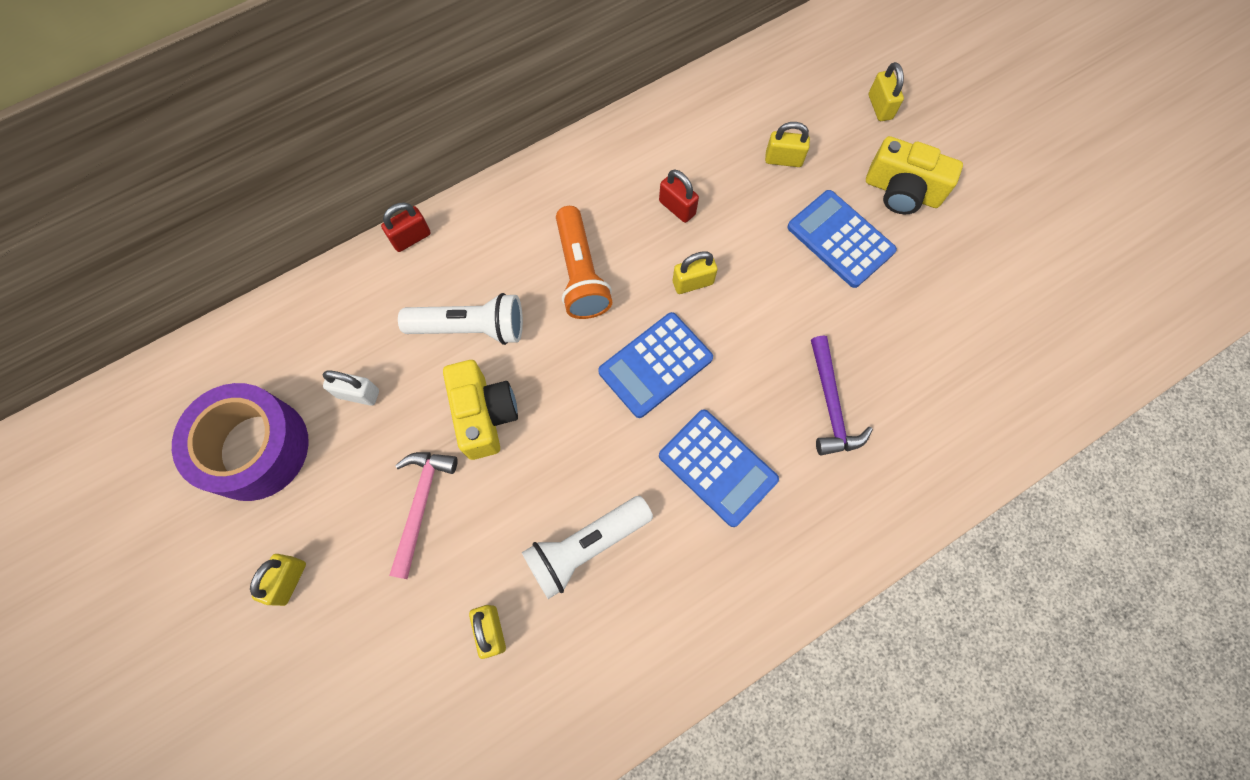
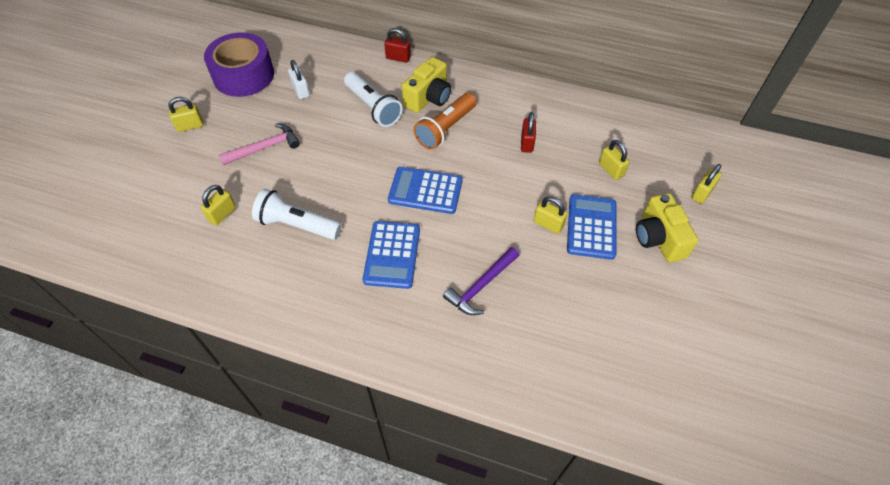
camera: 50 degrees right, 15 degrees down
(484, 415) = (332, 141): yellow camera -> yellow camera (428, 98)
(693, 282) = (490, 177): yellow padlock -> yellow padlock (548, 224)

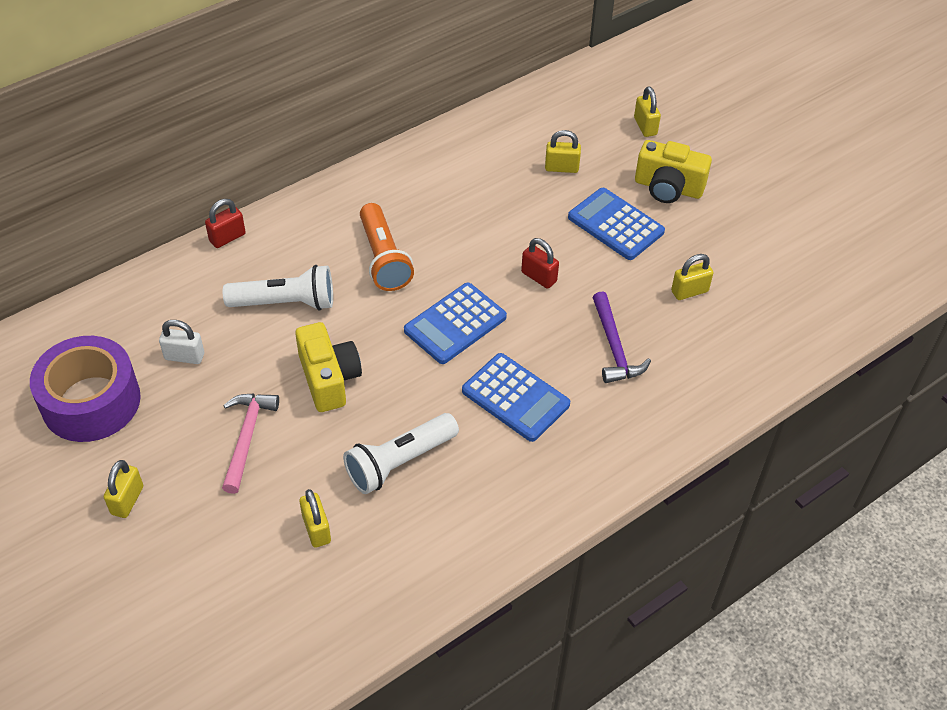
camera: 55 degrees left, 5 degrees down
(428, 98) = (321, 246): yellow camera -> yellow camera (329, 379)
(527, 143) = (468, 206): red padlock -> red padlock (539, 277)
(548, 224) = (585, 253): yellow padlock -> yellow padlock (689, 291)

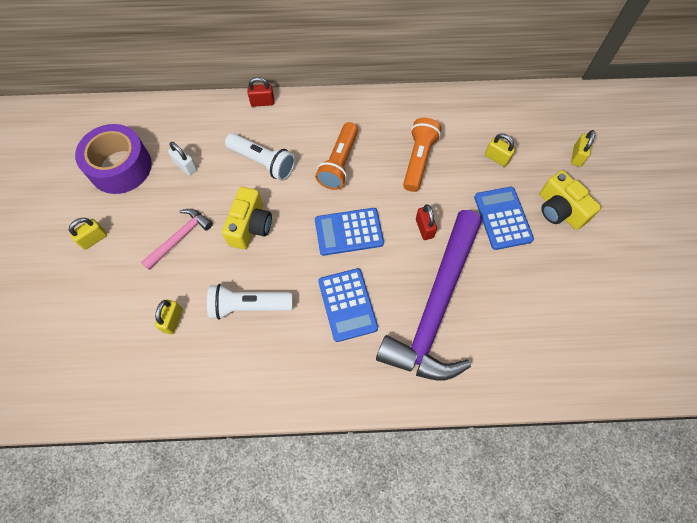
camera: 35 degrees right, 15 degrees up
(475, 211) = (418, 160): none -> orange flashlight
(614, 347) = (436, 306): purple hammer -> purple hammer, size x2.24
(689, 291) = (517, 295): yellow padlock -> none

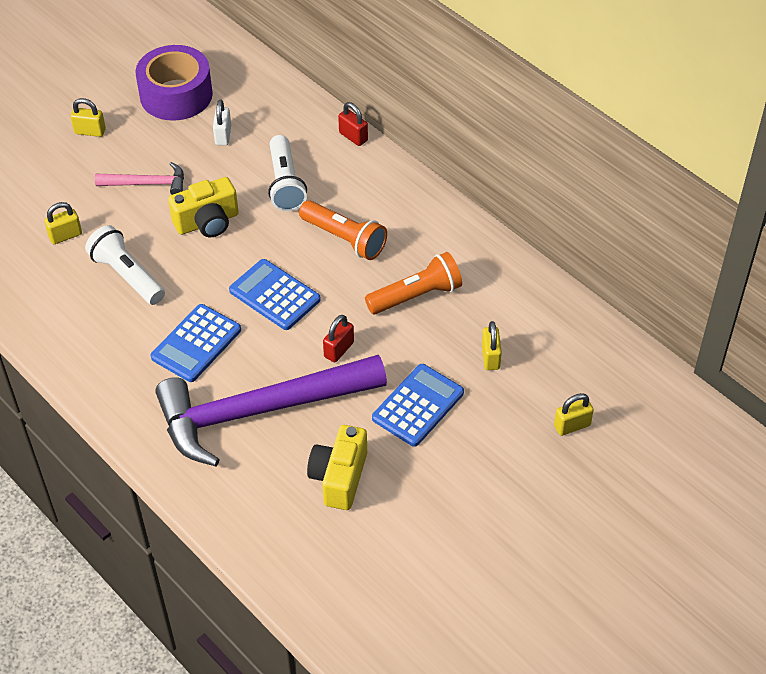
camera: 50 degrees right, 15 degrees down
(339, 163) = (345, 239): orange flashlight -> orange flashlight turned 120 degrees counterclockwise
(559, 210) = (480, 448): yellow camera -> yellow camera (339, 477)

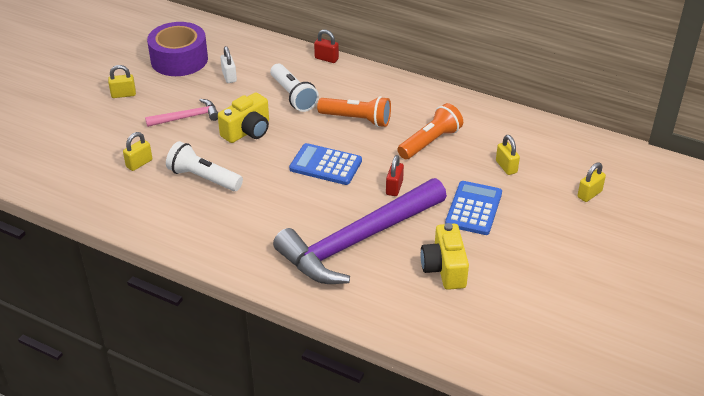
camera: 20 degrees left, 10 degrees down
(196, 344) = (283, 209): blue calculator -> none

